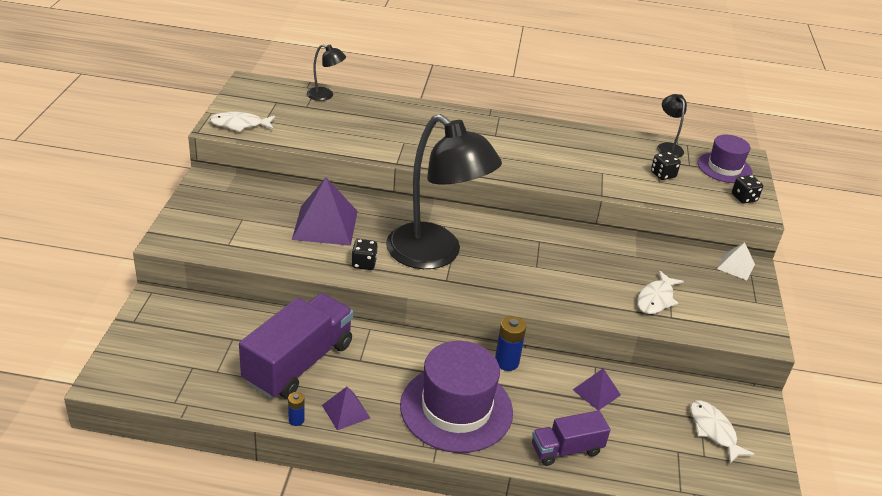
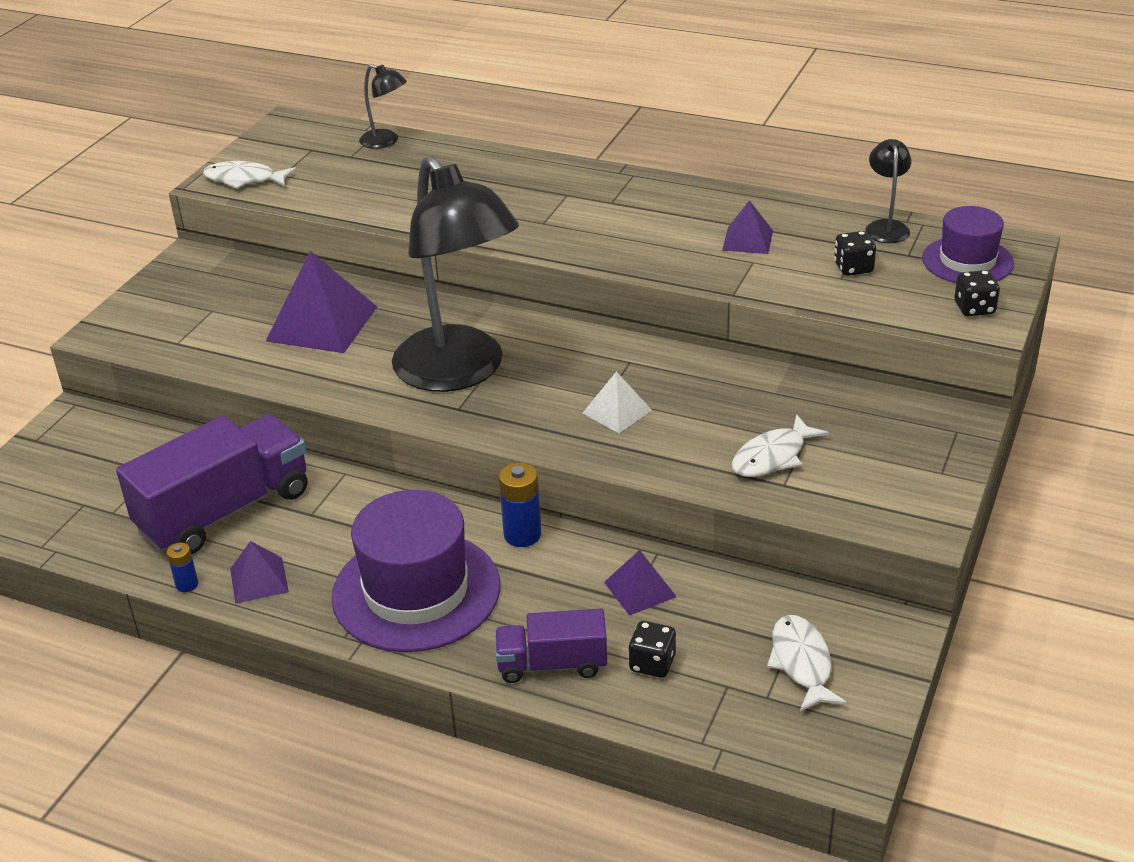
camera: 20 degrees right, 0 degrees up
(364, 263) = (350, 378): black dice -> black dice (652, 663)
(592, 158) = (747, 240): none -> purple pyramid
(735, 266) = (936, 417): white pyramid -> white pyramid (617, 411)

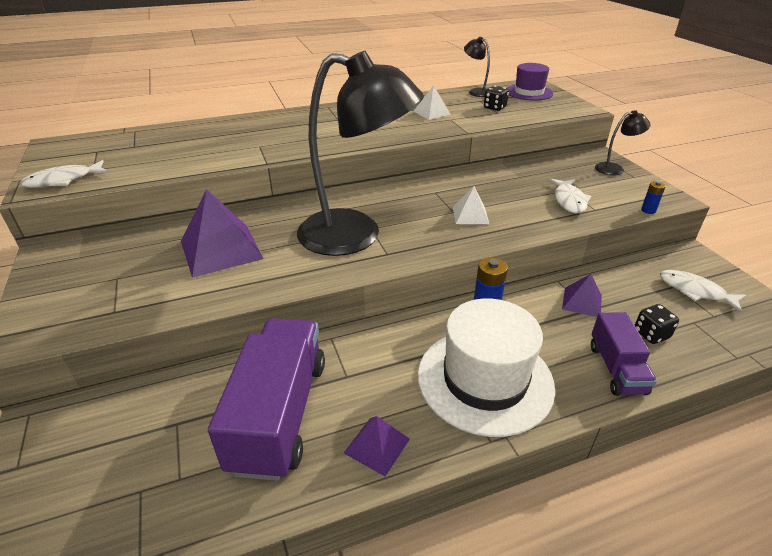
camera: 45 degrees left, 0 degrees up
(187, 584) = (327, 490): blue battery -> blue battery (648, 210)
(386, 141) = (149, 133): black lamp -> black lamp (614, 168)
(416, 591) = (485, 380): purple hat -> white hat
(552, 664) = (616, 369): purple truck -> purple truck turned 45 degrees counterclockwise
(747, 240) = (432, 112): purple pyramid -> white pyramid
(974, 308) = (565, 105): black dice -> none

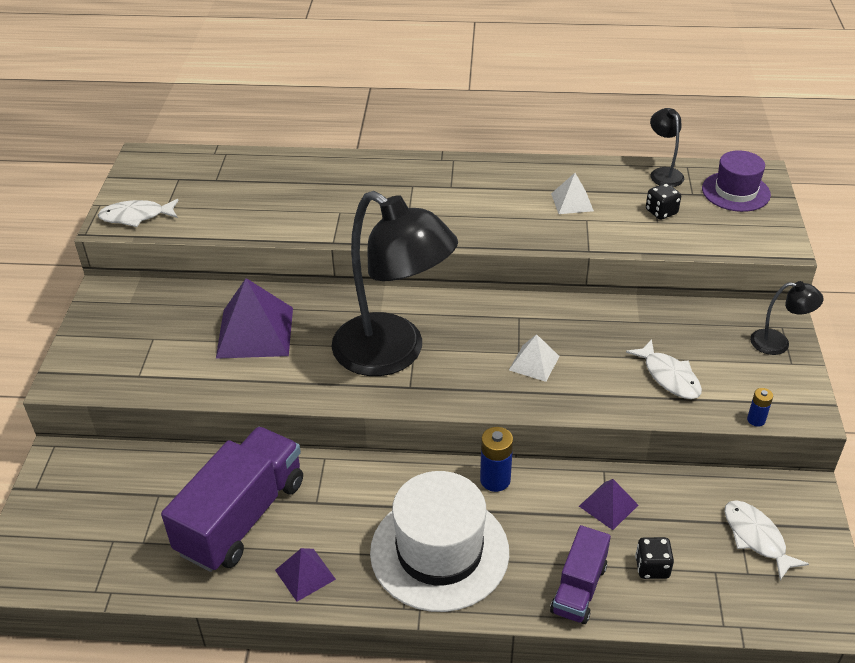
camera: 25 degrees right, 5 degrees up
(569, 201) = (669, 376): white fish -> white fish turned 60 degrees counterclockwise

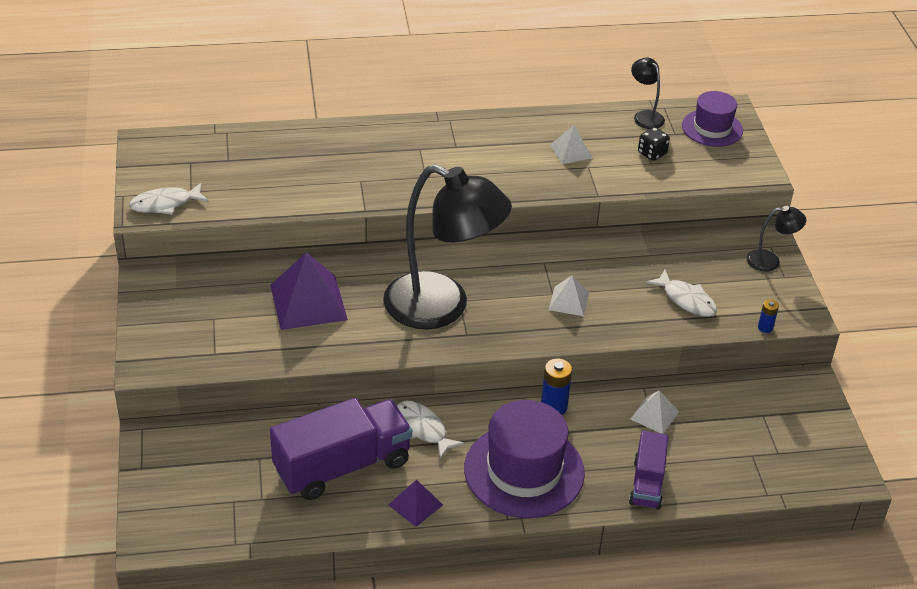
camera: 15 degrees left, 0 degrees up
(242, 517) = (342, 466): purple truck -> purple truck turned 45 degrees clockwise
(439, 551) = (524, 471): white hat -> purple hat
(608, 505) = (654, 415): purple pyramid -> white pyramid
(652, 567) = (701, 459): black dice -> none
(756, 538) = (779, 425): white fish -> white fish (423, 429)

